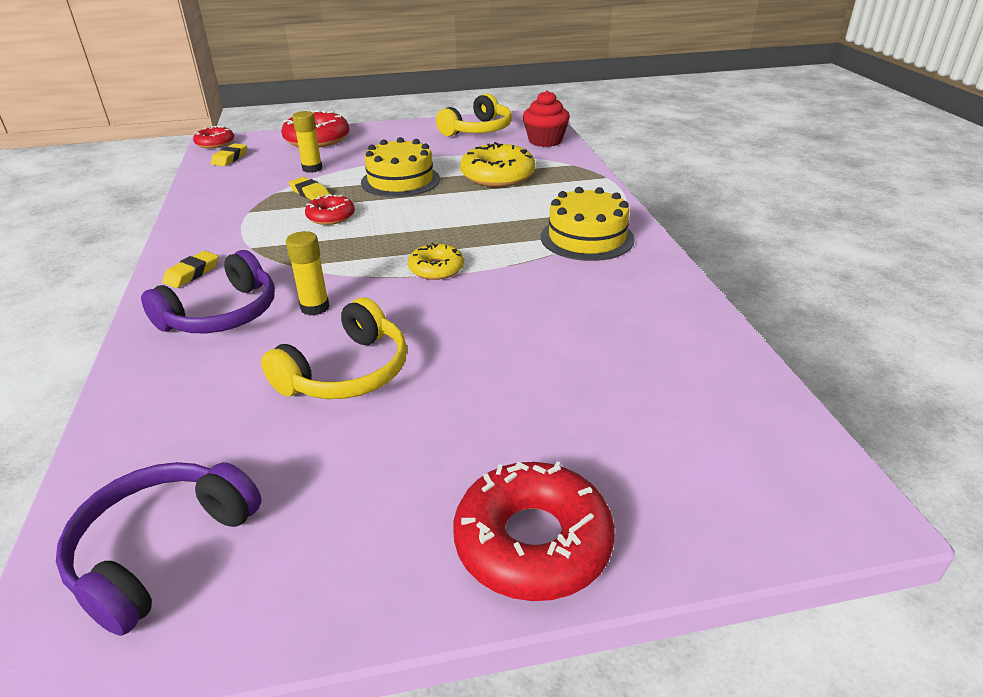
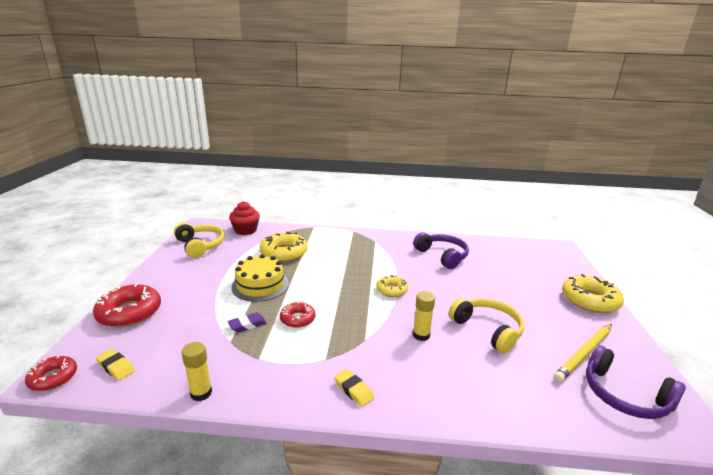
camera: 75 degrees left, 10 degrees down
(222, 314) = (418, 374): purple headphones -> purple headphones (442, 256)
(292, 502) = (584, 353): none -> yellow pencil
(309, 193) = (247, 325): yellow eraser -> purple eraser
(312, 168) = (197, 320): yellow glue stick -> yellow glue stick (201, 393)
(532, 542) = (589, 300): red donut -> yellow donut
(587, 238) = (378, 246): yellow cake -> none

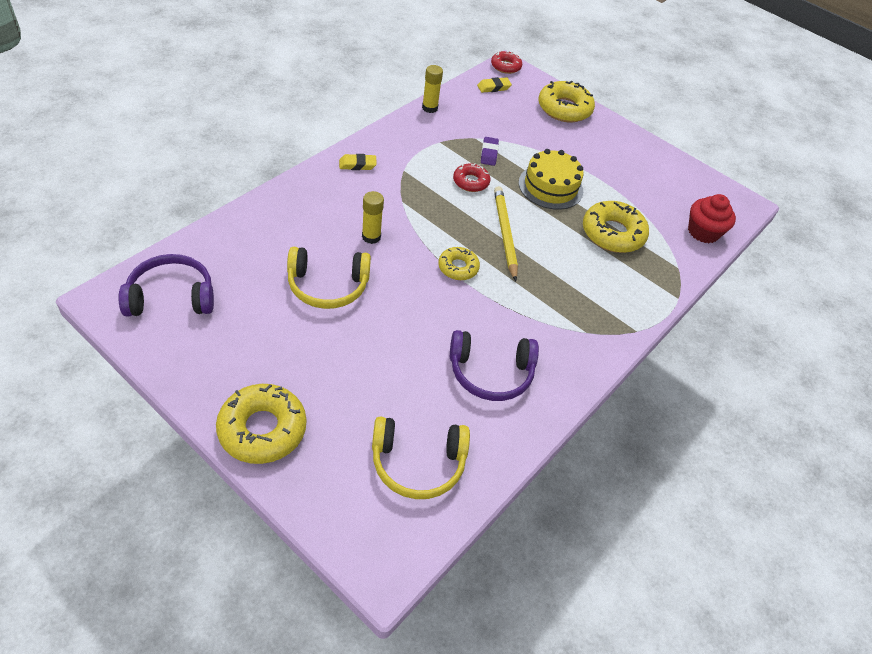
camera: 120 degrees right, 25 degrees up
(129, 312) = (564, 109): red donut -> yellow donut
(200, 245) = (677, 183): yellow headphones -> yellow headphones (418, 463)
(584, 353) = (225, 323): yellow pencil -> yellow pencil (505, 233)

